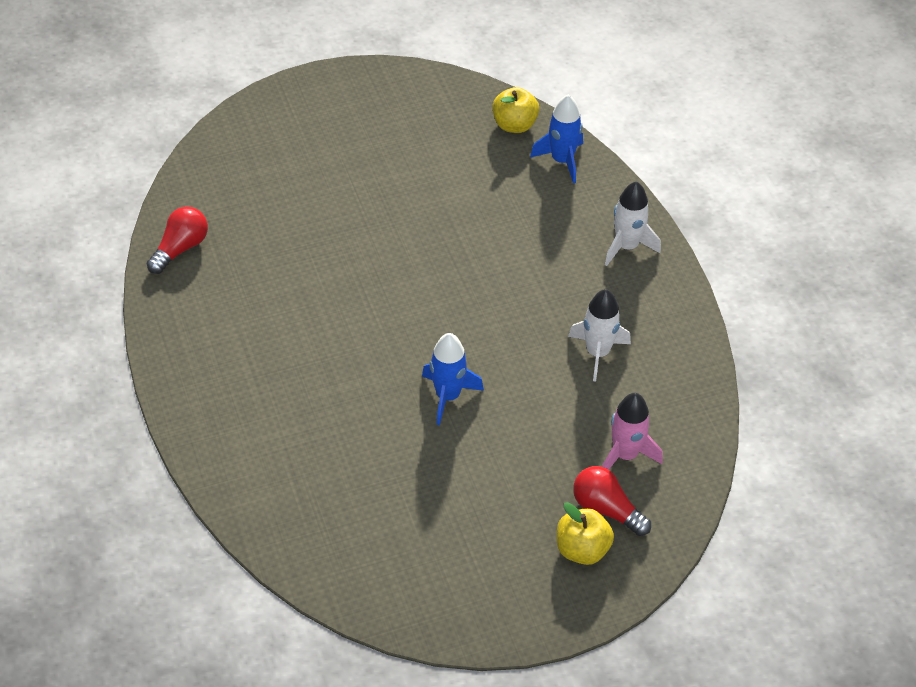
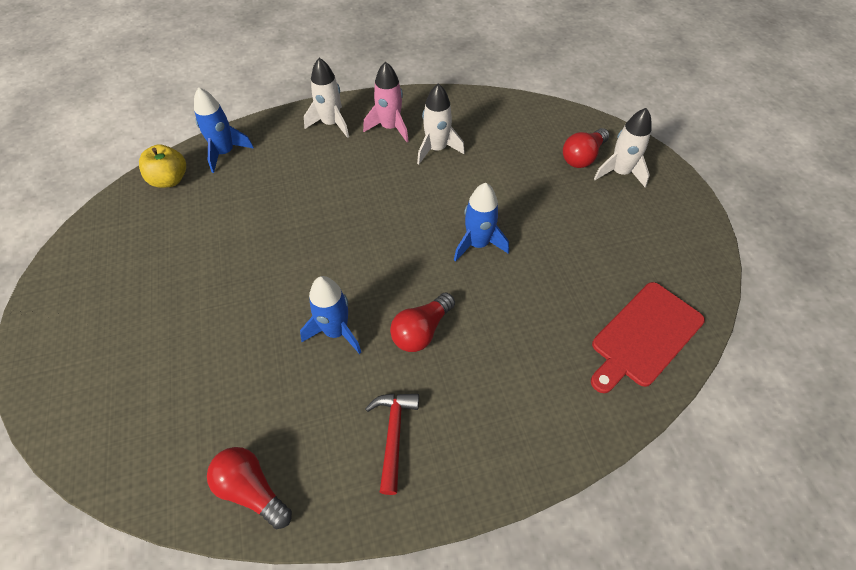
camera: 85 degrees left, 5 degrees up
(225, 336) = (393, 435): none -> red hammer
(330, 284) = (336, 331): none -> blue rocket
(332, 351) = (421, 331): none -> red light bulb
(332, 544) = (644, 336): none -> red cutting board
(582, 549) = (620, 173): yellow apple -> white rocket
(625, 455) = (533, 143): pink rocket -> pink rocket (390, 128)

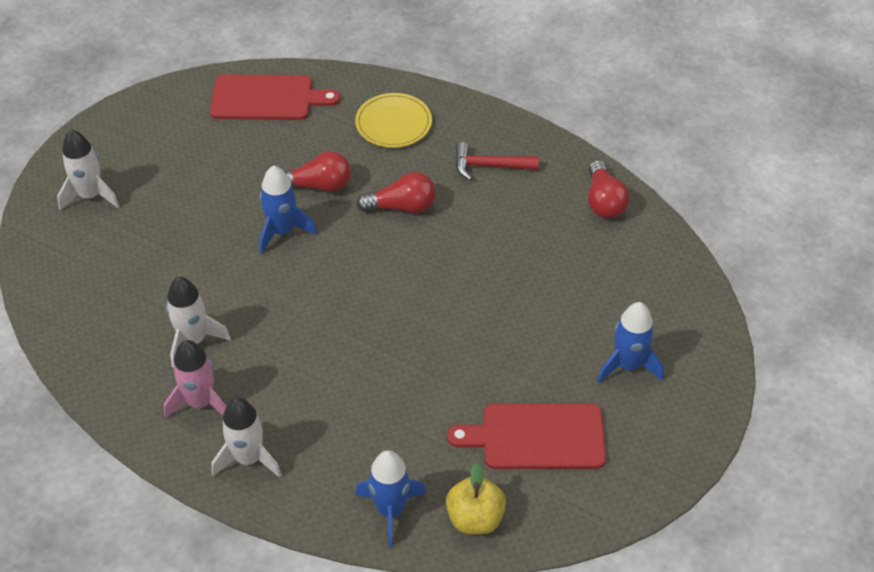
camera: 135 degrees left, 5 degrees down
(163, 245) = (537, 436): none -> red cutting board
(336, 331) = (461, 251): blue rocket -> blue rocket (628, 365)
(393, 435) = (489, 166): red hammer -> red hammer turned 45 degrees clockwise
(523, 405) = (393, 123): none -> yellow plate
(582, 157) = (93, 231): red light bulb -> red light bulb (318, 185)

